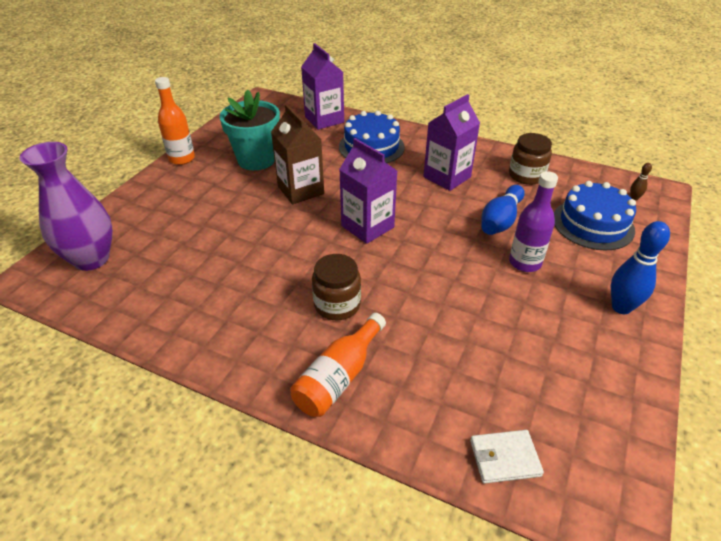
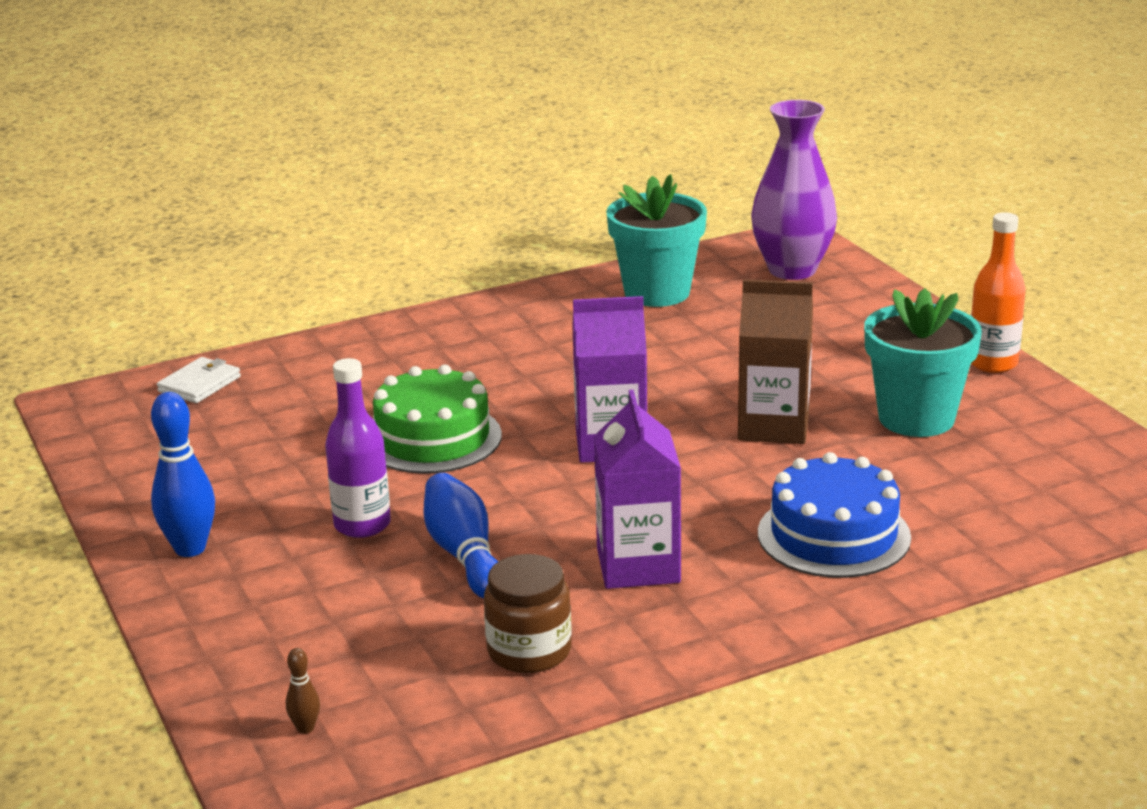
camera: 130 degrees right, 15 degrees down
(164, 299) = (657, 292): none -> turquoise flower pot
(324, 120) = (1004, 526): purple carton -> none
(337, 304) = (501, 375): brown jar -> none
(339, 377) = (407, 345): orange bottle -> none
(430, 288) = (433, 438): none -> green cake
(593, 224) = (328, 634): blue cake -> none

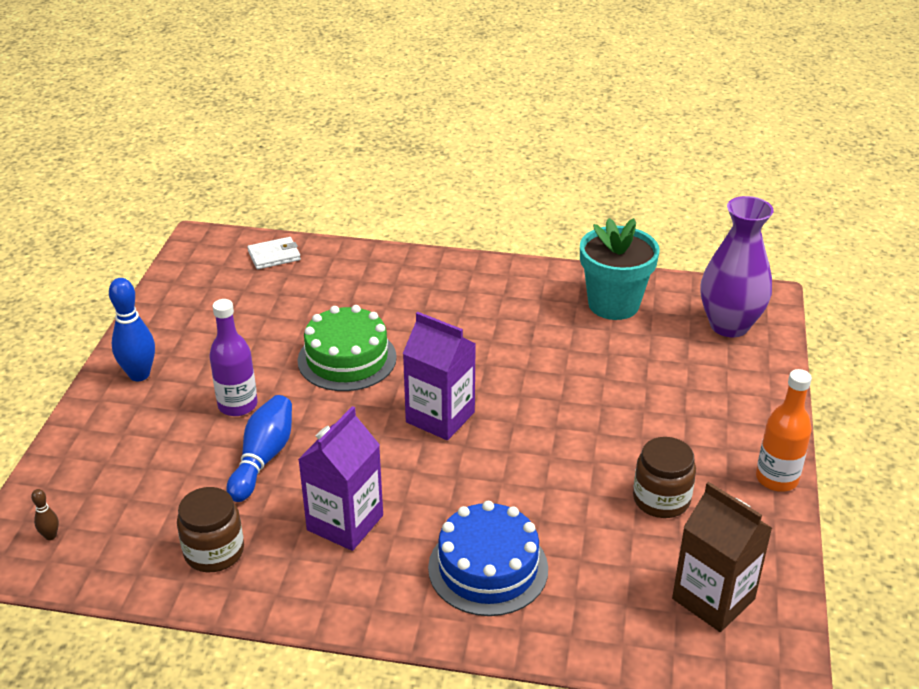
camera: 35 degrees right, 10 degrees up
(773, 426) = (557, 455): brown carton -> brown carton (713, 599)
(916, 418) = (661, 499): turquoise flower pot -> brown jar

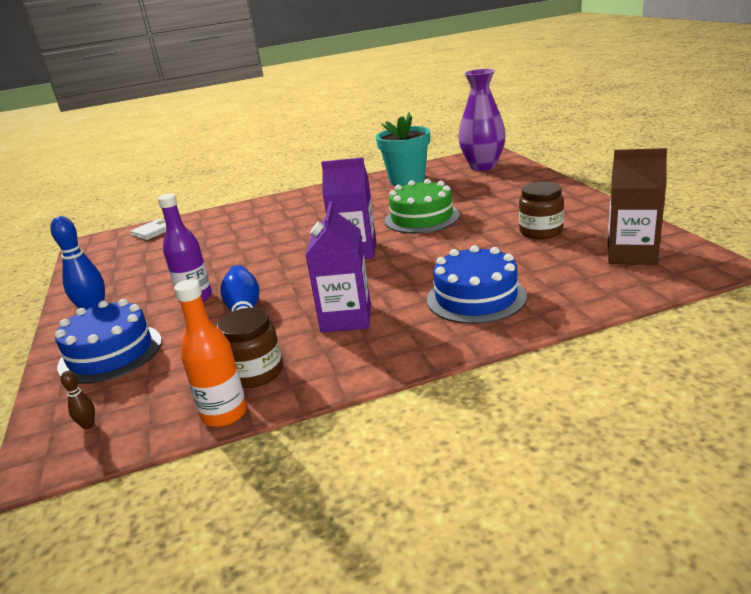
camera: 25 degrees left, 10 degrees down
(118, 447) = (110, 353): none -> blue cake
(347, 359) = (258, 252): green cake -> green cake (422, 218)
(776, 479) = (591, 202): orange bottle -> orange bottle (224, 414)

